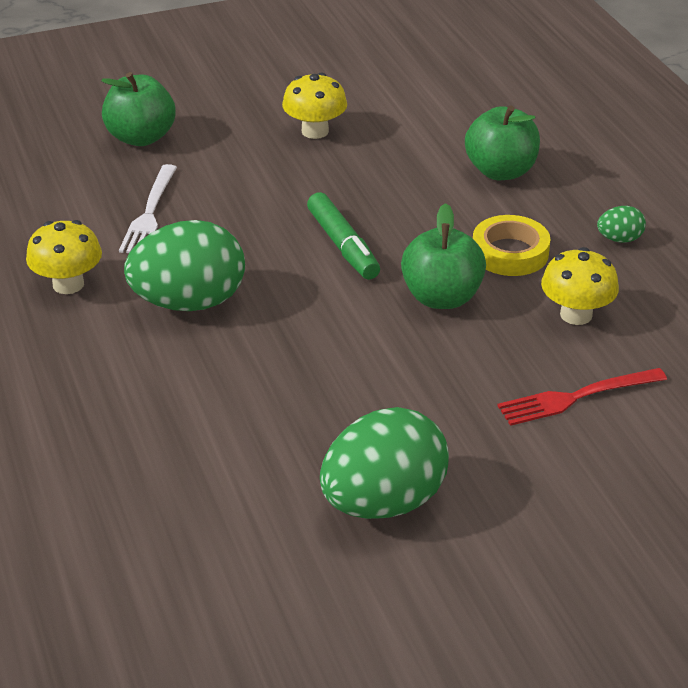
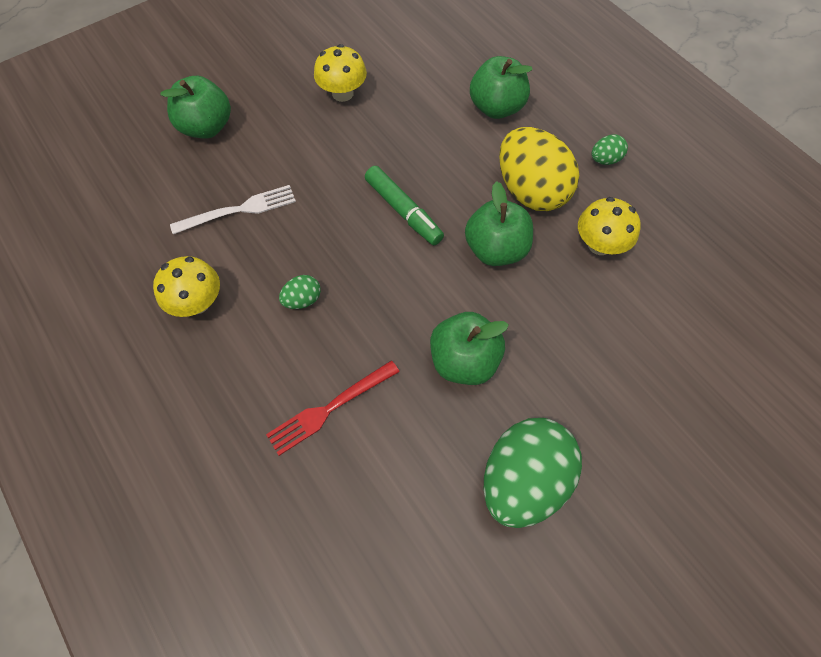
camera: 15 degrees left, 25 degrees up
(149, 214) = (240, 209): white fork -> white fork turned 105 degrees counterclockwise
(189, 302) = (302, 300): green egg -> green egg, size x0.44
(358, 387) = (464, 361): none -> green apple
(510, 253) = (531, 191): yellow tape -> yellow egg
(575, 398) = (628, 331): red fork -> red fork (329, 409)

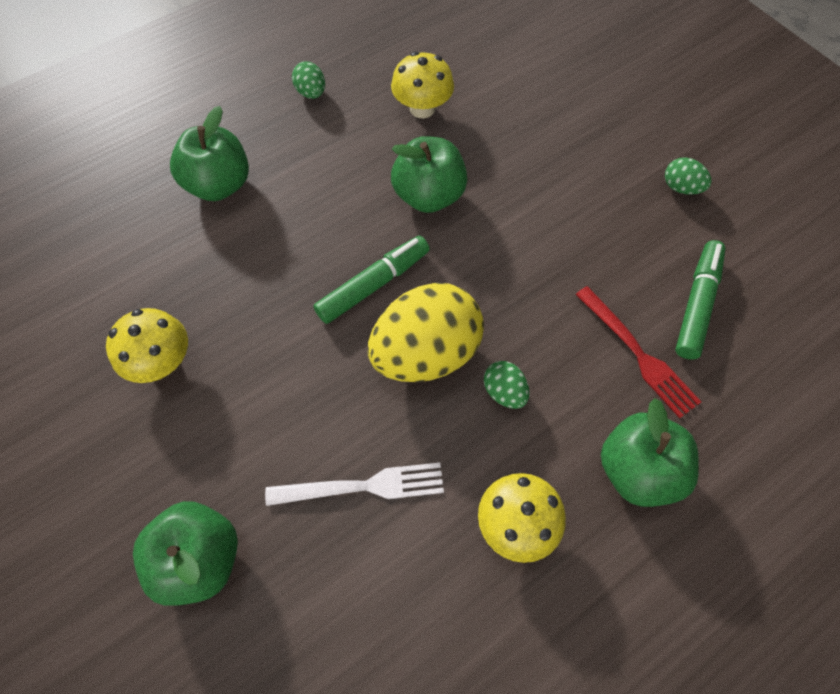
camera: 90 degrees left, 0 degrees up
(240, 209) = (364, 486): white fork -> white fork turned 105 degrees clockwise
(380, 471) = (696, 304): none -> green marker
(464, 361) = (566, 229): green apple -> green apple (637, 470)
(523, 480) = (681, 187): green egg -> green egg, size x0.44
(531, 191) = (350, 160): yellow egg -> yellow egg (426, 353)

